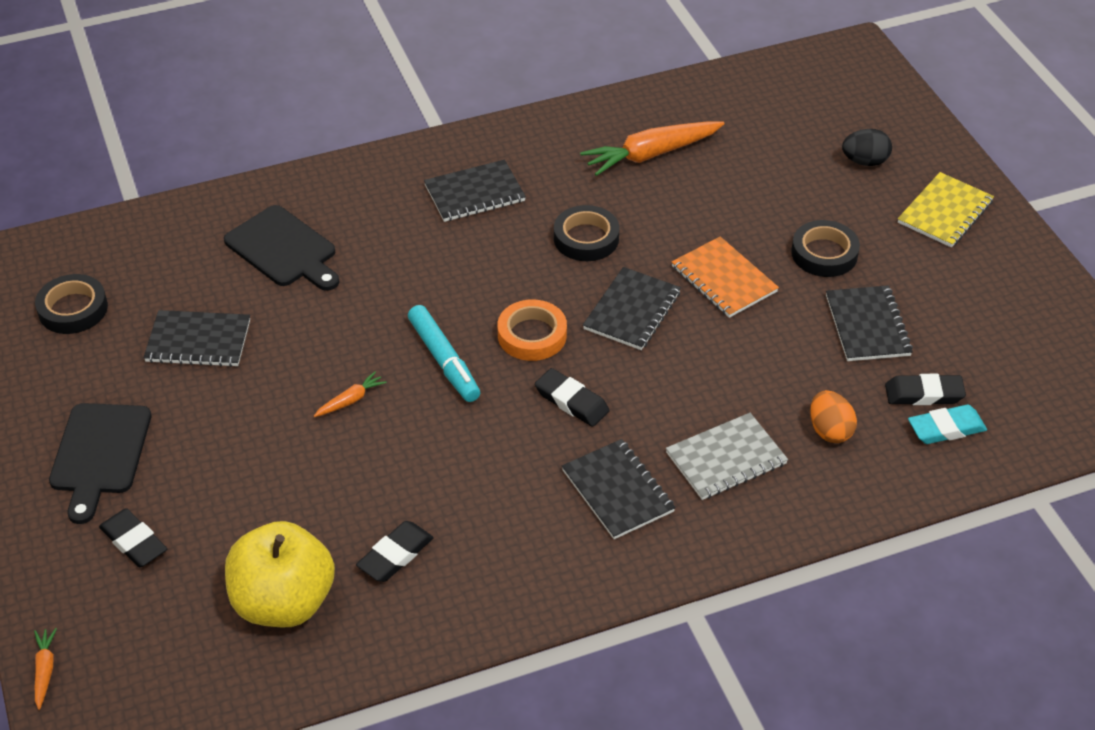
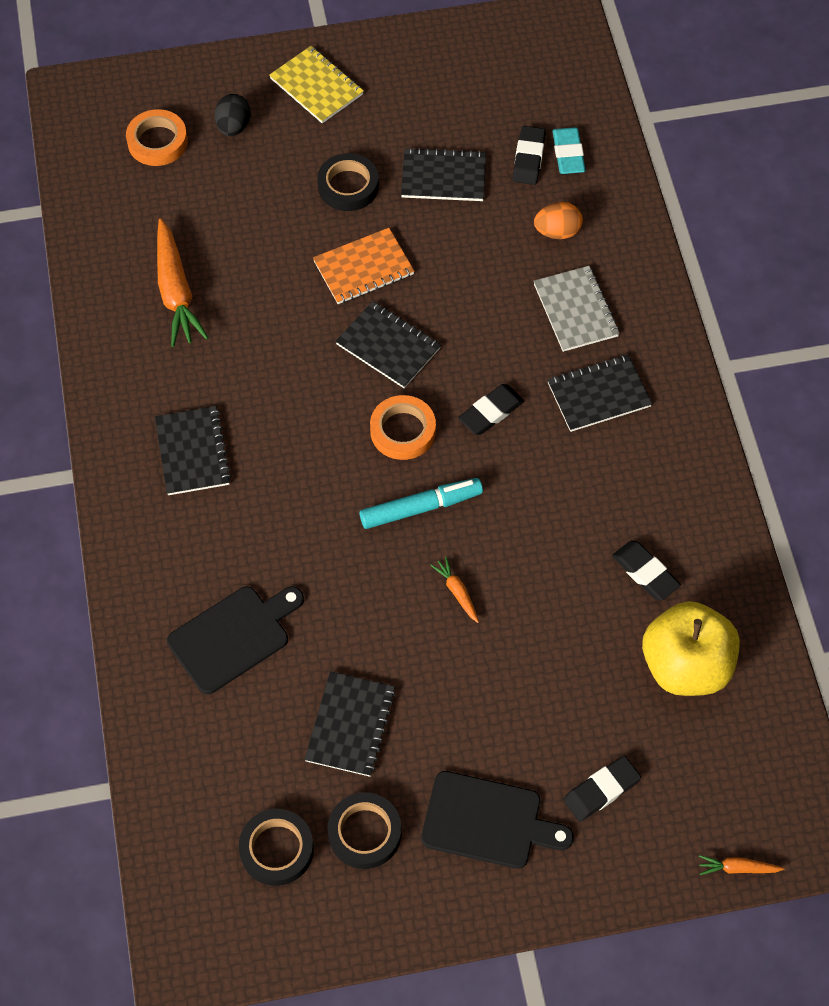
camera: 80 degrees left, 15 degrees up
(586, 238) = (283, 366): black tape -> black tape (364, 833)
(823, 114) = (157, 142): none -> orange tape

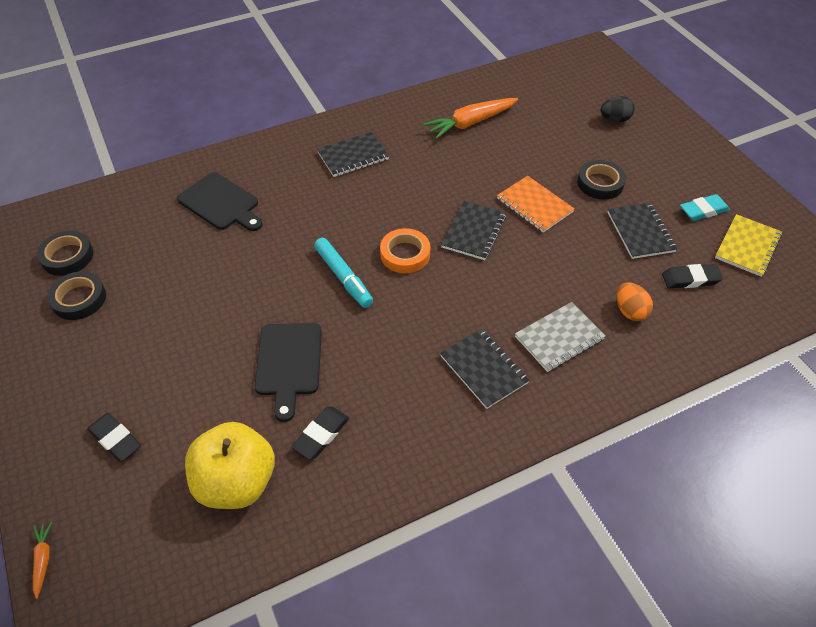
camera: 75 degrees right, 10 degrees down
(157, 142) = (581, 90): orange tape -> none
(316, 86) = (675, 150): yellow notebook -> yellow notebook (747, 246)
(350, 725) = (161, 274): black notebook -> none
(457, 592) = (277, 312): orange carrot -> none
(488, 821) = (88, 368): black cutting board -> black cutting board (288, 363)
(491, 412) = (440, 302): black eraser -> none
(568, 154) = (712, 304): turquoise eraser -> turquoise eraser (703, 210)

